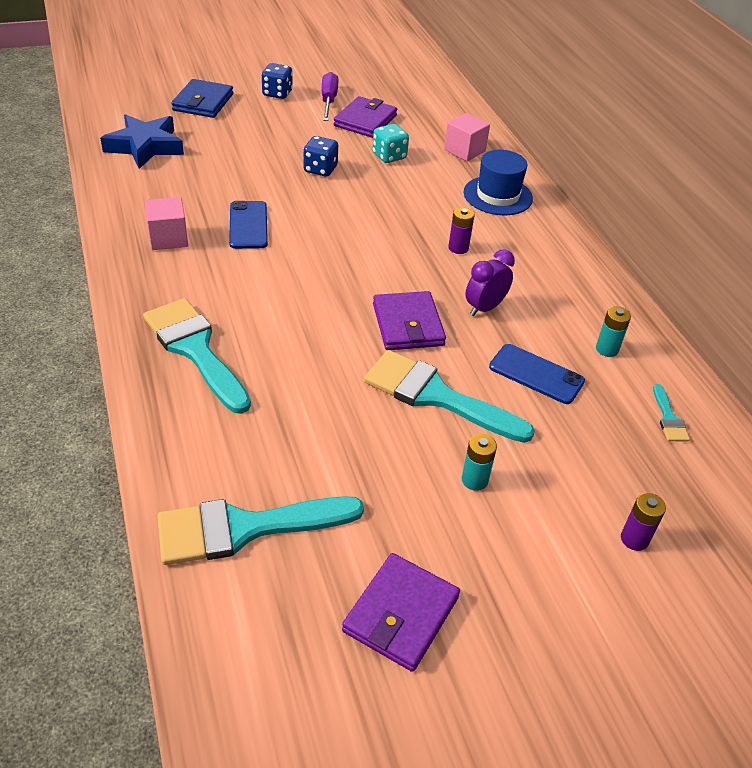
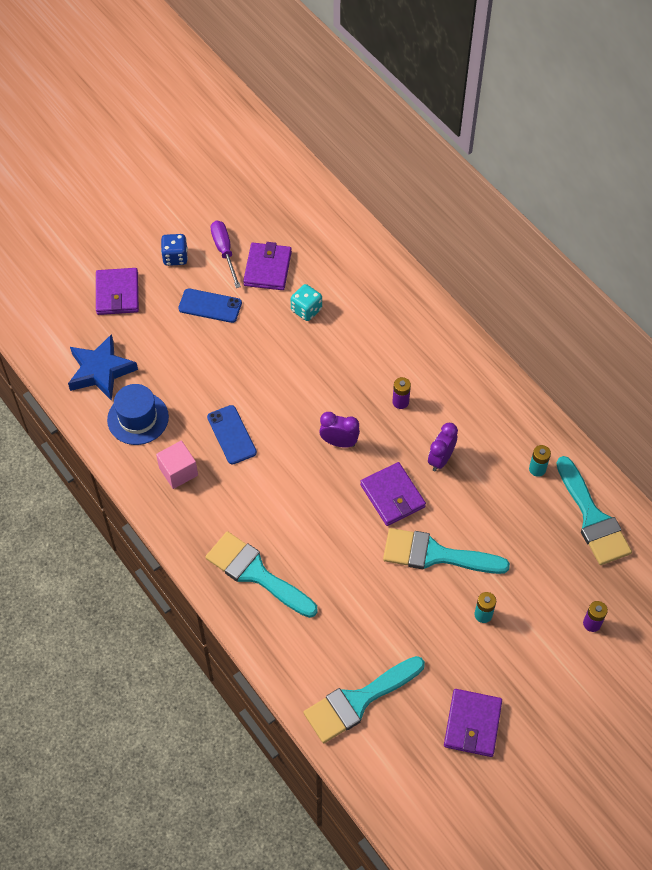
camera: 15 degrees left, 15 degrees up
(203, 102) = (117, 293): blue wallet -> purple wallet
(320, 169) = (257, 347): blue dice -> none
(368, 262) = (339, 442): none -> purple clock
(464, 150) = (365, 279): pink cube -> none
(497, 195) = (410, 328): blue hat -> blue hat (138, 418)
(536, 374) = (495, 510): blue phone -> blue phone (210, 306)
(668, 418) = (592, 518): turquoise brush -> turquoise brush, size x2.28

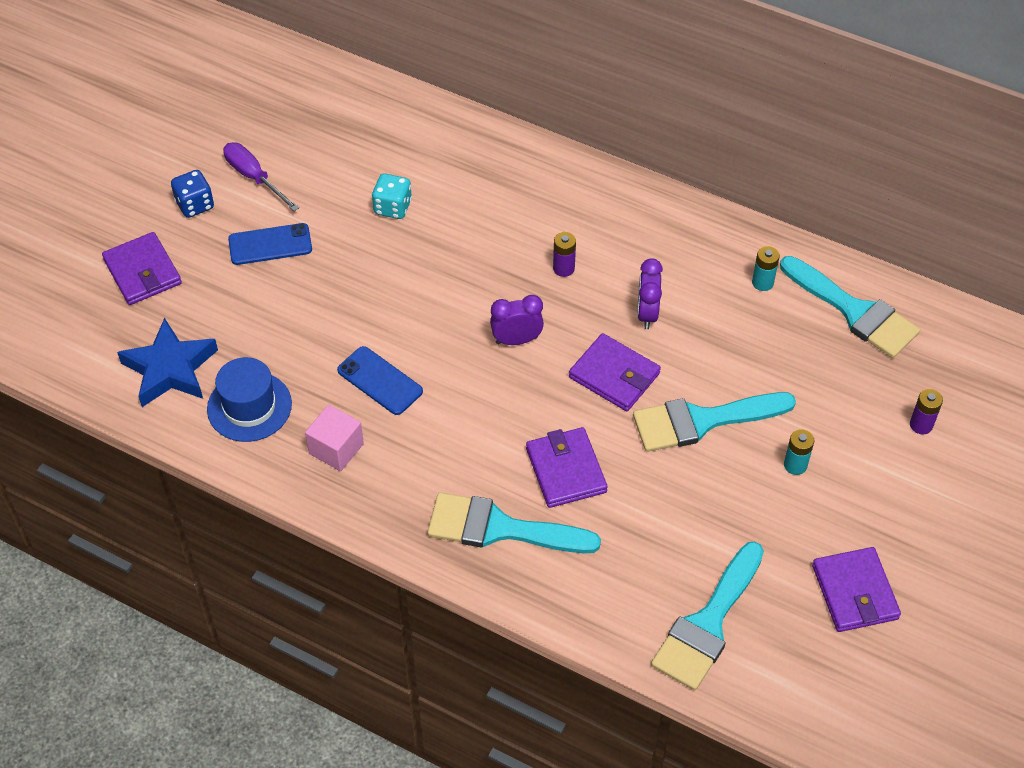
camera: 25 degrees left, 5 degrees down
(267, 268) = (319, 178): purple wallet -> purple wallet (566, 470)

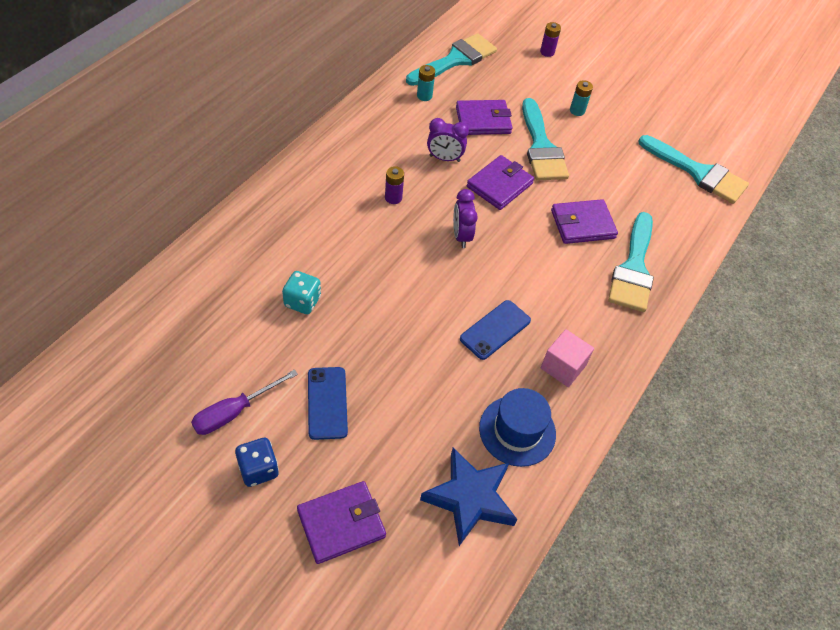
camera: 90 degrees left, 0 degrees up
(855, 592) = (668, 104): purple wallet -> purple wallet (483, 120)

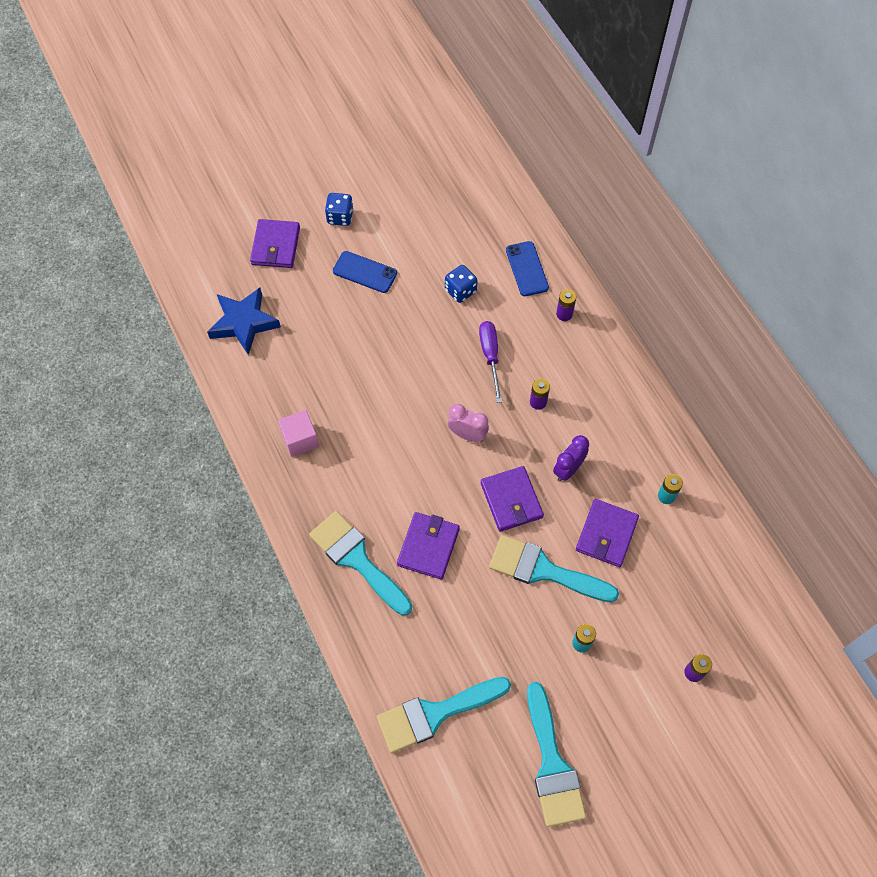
camera: 125 degrees right, 10 degrees up
(234, 412) = (390, 218): purple screwdriver -> purple screwdriver (490, 356)
(284, 209) = (564, 314): none -> purple battery
(302, 301) = (460, 291): turquoise dice -> blue dice
(455, 60) = (715, 558): turquoise brush -> turquoise brush (552, 764)
(461, 236) = (467, 435): purple clock -> pink clock
(495, 329) = (361, 409): blue phone -> blue phone (527, 269)
(517, 431) = (270, 378): blue hat -> none

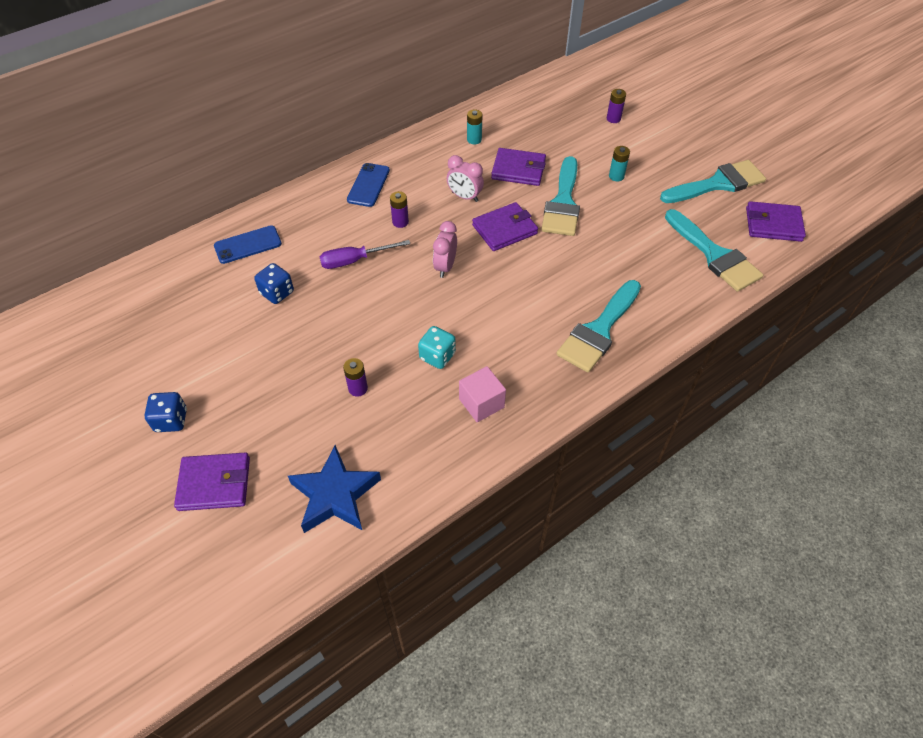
camera: 100 degrees left, 10 degrees down
(359, 412) = (437, 356): none -> turquoise dice
(365, 272) = (254, 381): blue phone -> blue phone (368, 185)
(428, 547) = (568, 280): purple wallet -> purple wallet (773, 224)
(564, 314) = (301, 213): purple battery -> purple battery (358, 388)
(568, 469) = (464, 197): purple clock -> pink clock

